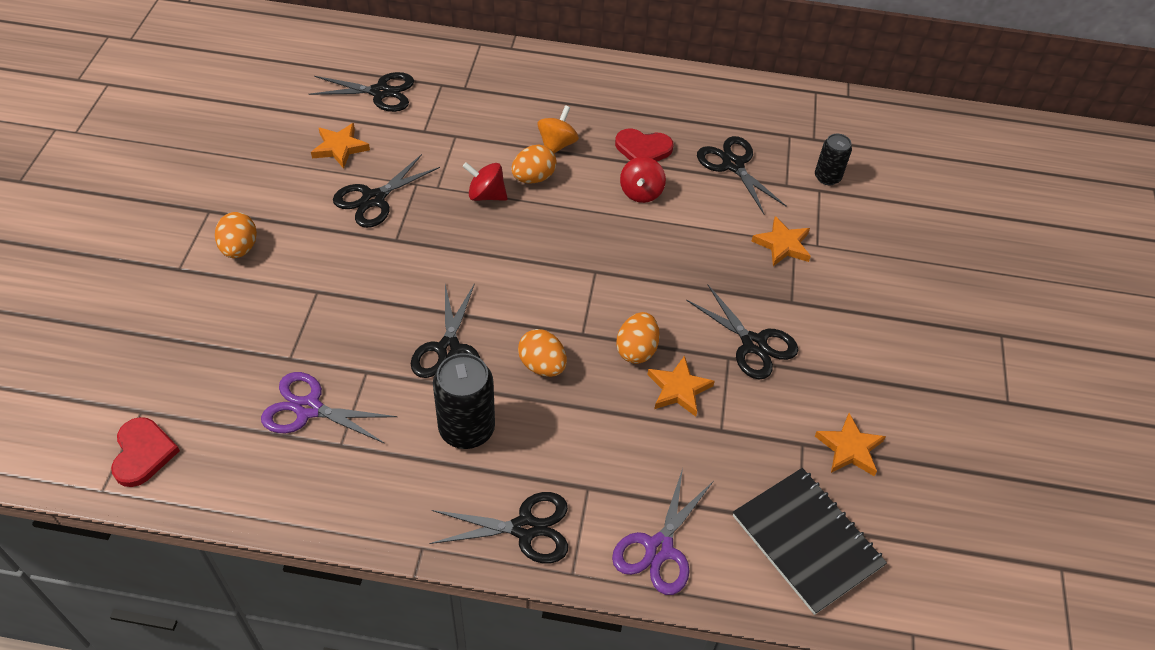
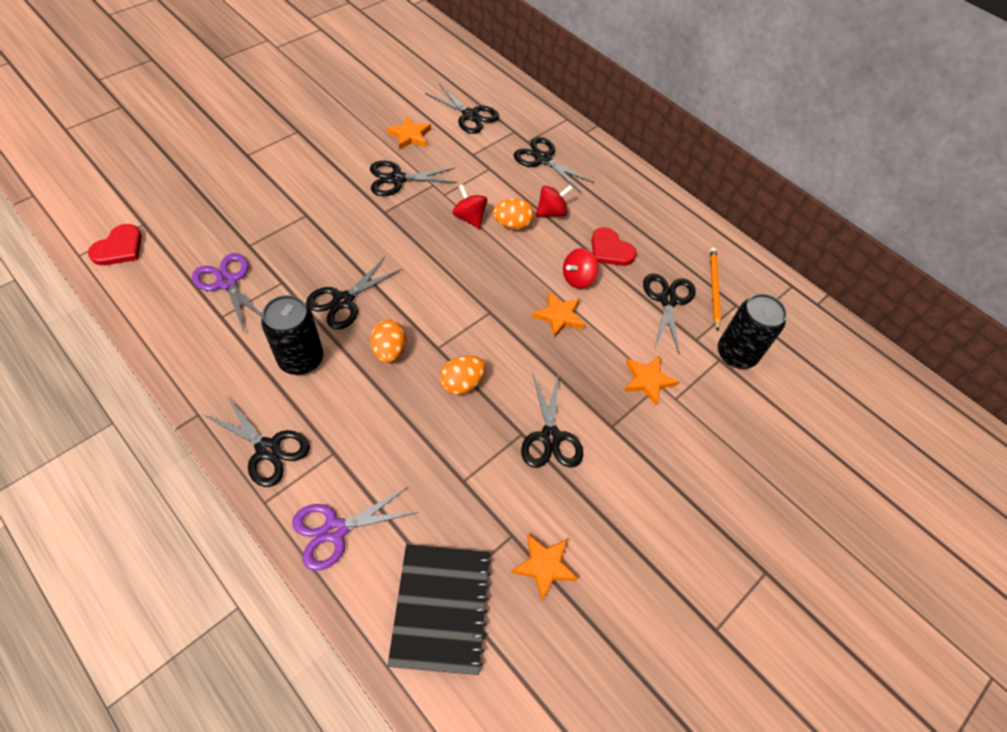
camera: 35 degrees right, 5 degrees up
(239, 248) = (291, 163): orange egg -> none
(497, 97) = (543, 159): none -> black scissors
(557, 144) = (551, 212): orange spinning top -> red spinning top
(678, 389) = (463, 430): orange star -> orange star (559, 316)
(759, 131) = (713, 288): none -> orange pencil
(827, 177) = (736, 354): black can -> black can, size x1.66

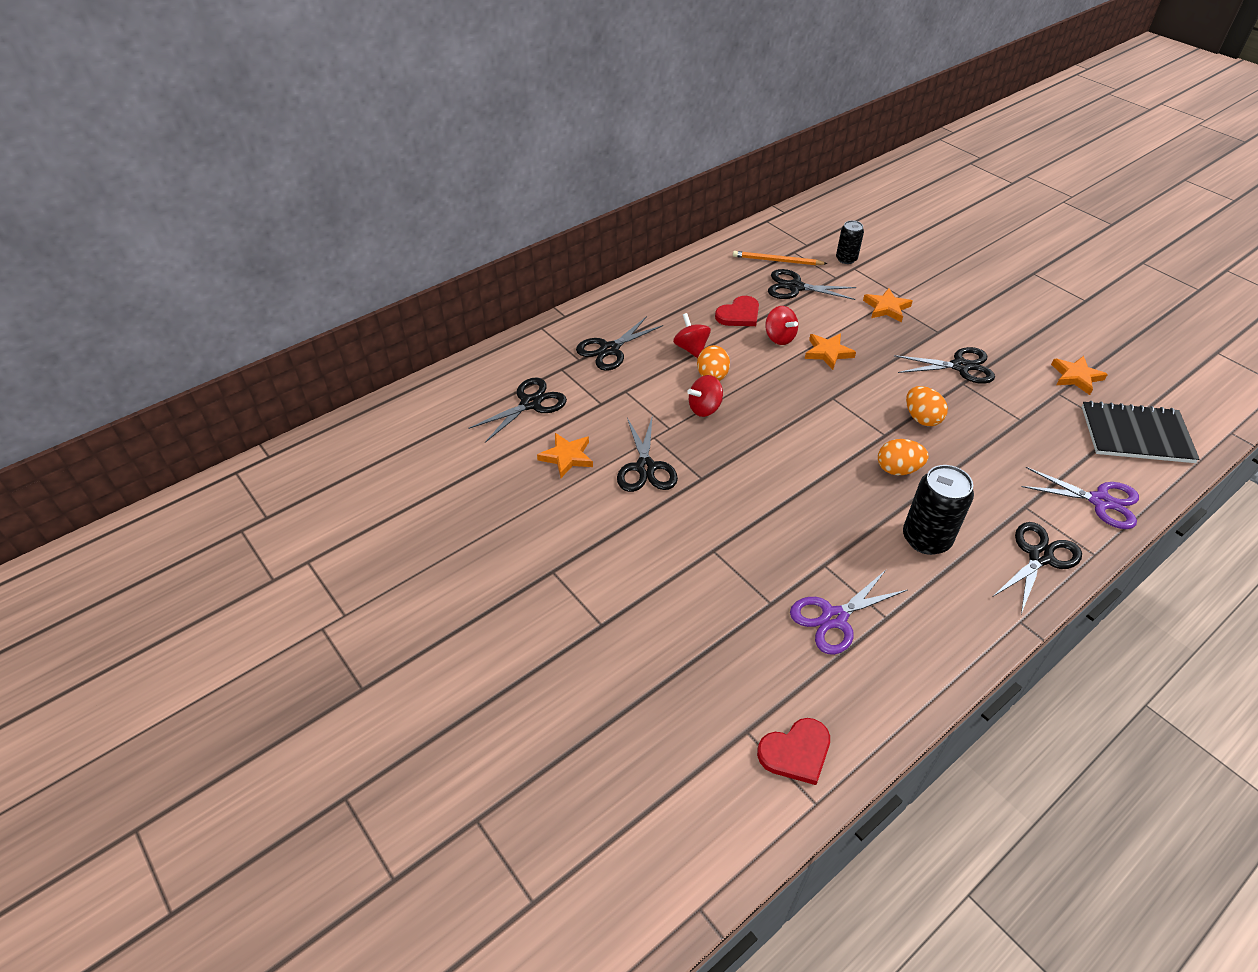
camera: 80 degrees left, 10 degrees down
(119, 248) = (796, 752): red heart -> red heart turned 120 degrees clockwise
(335, 530) = (1100, 501): purple scissors -> purple scissors turned 45 degrees counterclockwise
(343, 301) = (841, 508): black scissors -> none
(736, 354) = (846, 259): black can -> black can, size x0.60

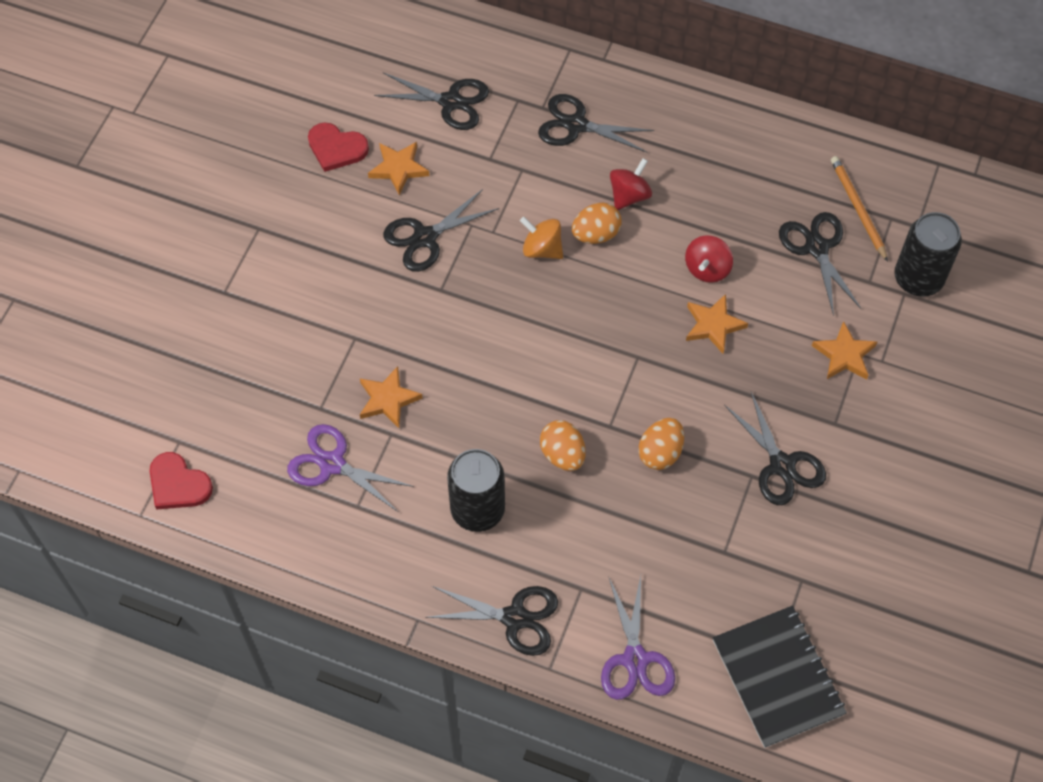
camera: 60 degrees right, 15 degrees up
(704, 408) = (542, 249): red spinning top -> orange spinning top
(739, 314) = (722, 214): red heart -> red heart (336, 148)
(846, 259) = (918, 278): black can -> black can, size x1.66
(1076, 377) = (848, 593): orange star -> orange star (388, 399)

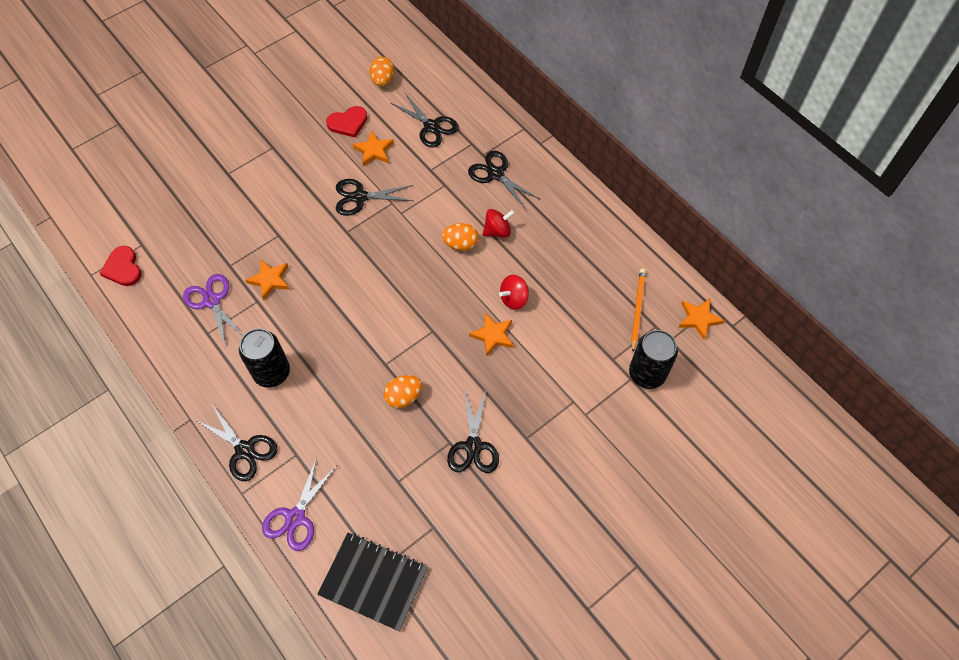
camera: 30 degrees right, 0 degrees up
(336, 148) = (348, 123): red heart -> red heart turned 75 degrees counterclockwise
(542, 249) = (422, 237): orange spinning top -> none
(562, 454) = (345, 366): orange egg -> orange egg (383, 81)
(778, 677) = (373, 581): black notebook -> black notebook turned 75 degrees counterclockwise
(817, 247) = (593, 320): black scissors -> none
(844, 355) = (563, 397): orange star -> orange star (699, 319)

